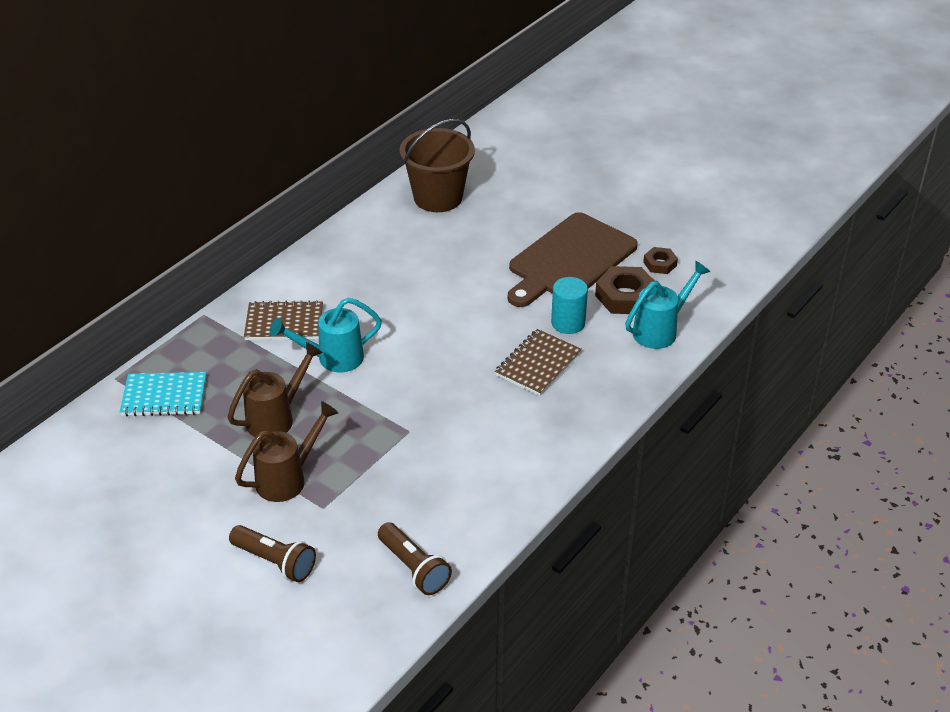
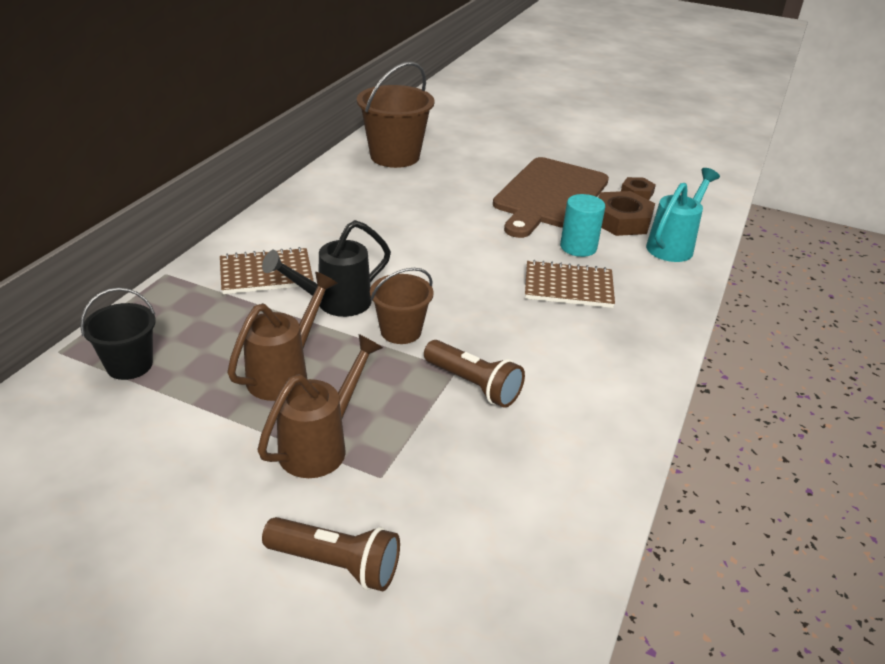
camera: 15 degrees left, 5 degrees down
(164, 396) = (129, 365): turquoise notebook -> black bucket
(332, 359) = (334, 303): turquoise watering can -> black watering can
(377, 391) = (401, 331): none -> brown bucket
(414, 568) = (536, 542): brown flashlight -> brown flashlight (473, 385)
(538, 364) = (568, 287): brown notebook -> brown notebook turned 75 degrees clockwise

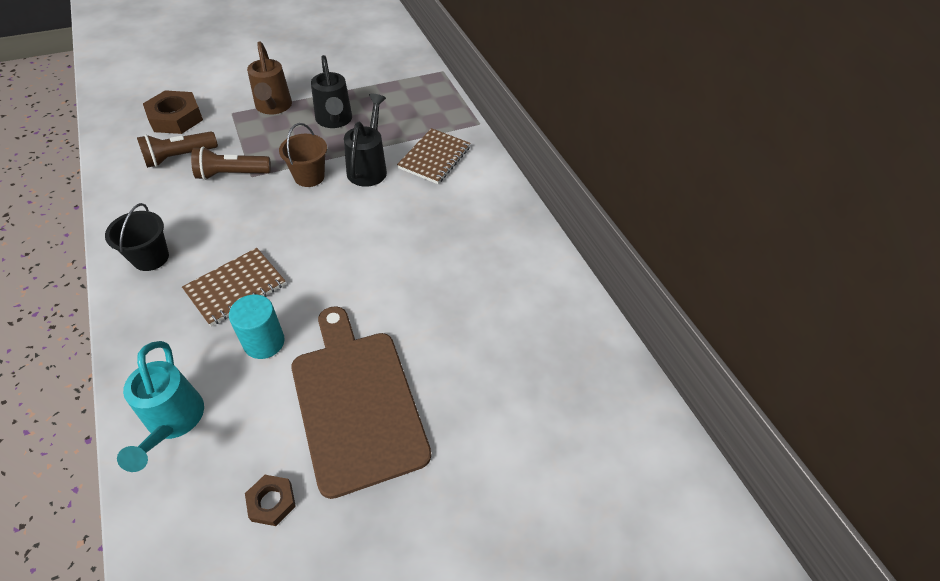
camera: 130 degrees right, 15 degrees up
(129, 365) = (405, 84): black bucket -> black bucket (150, 258)
(285, 373) = (334, 121): brown watering can -> black watering can
(336, 564) = (214, 82): brown flashlight -> brown flashlight (179, 157)
(395, 156) = (552, 335): brown bucket -> none
(621, 220) = (252, 422): brown nut -> brown nut (175, 118)

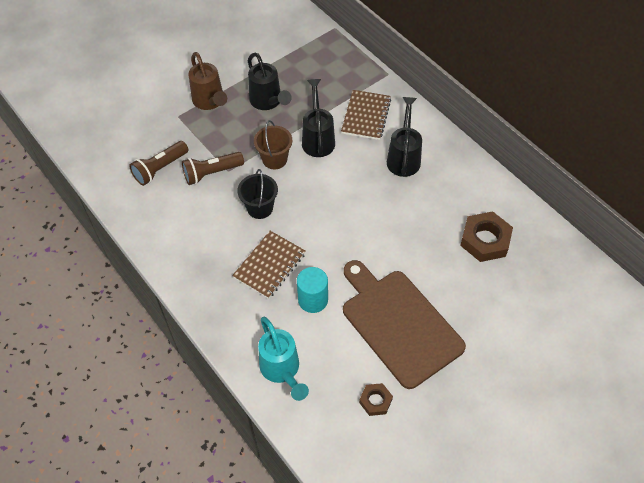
camera: 10 degrees left, 5 degrees up
(150, 258) = (192, 259): black bucket -> black bucket (260, 208)
(175, 118) = (134, 133): brown nut -> brown nut (485, 240)
(458, 208) = (404, 157): none -> black watering can

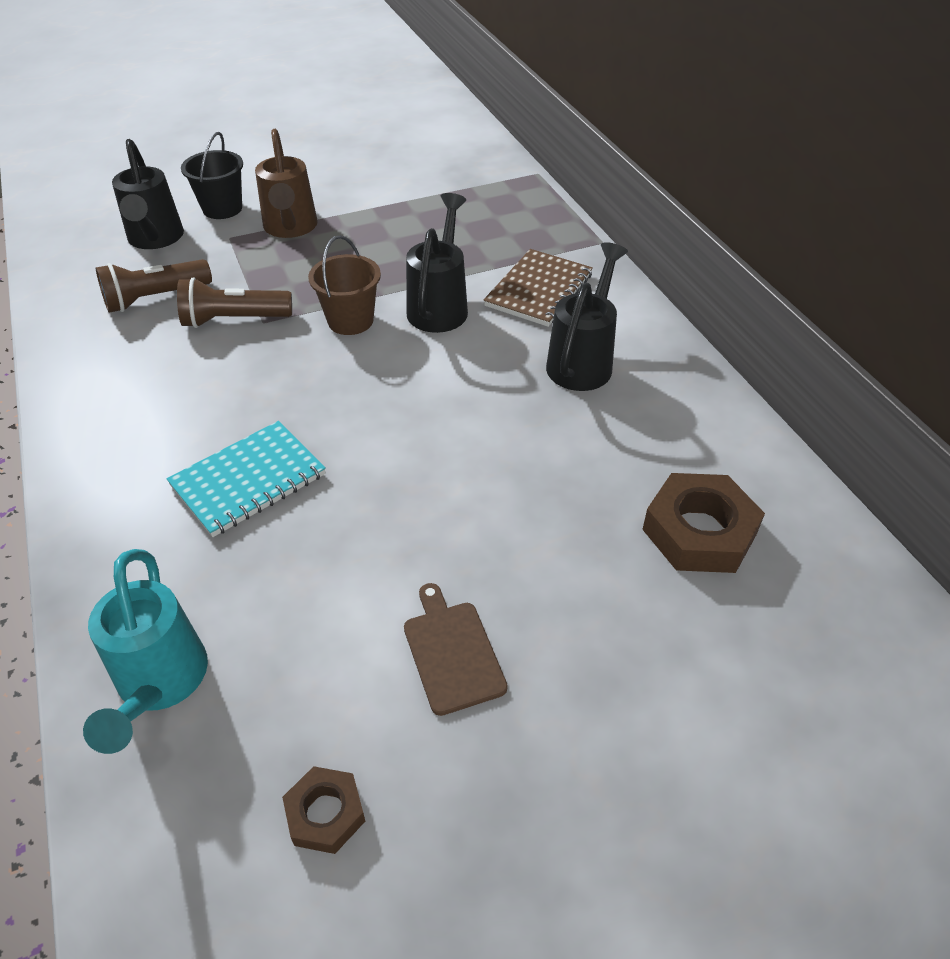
camera: 15 degrees right, 10 degrees down
(260, 208) = (284, 385): black bucket -> black bucket (222, 208)
(268, 102) = (382, 244): black watering can -> black watering can (155, 240)
(269, 265) = (248, 480): brown notebook -> turquoise notebook
(313, 300) = (297, 561): turquoise cylinder -> none
(398, 324) = (452, 652): brown cutting board -> brown cutting board, size x0.44

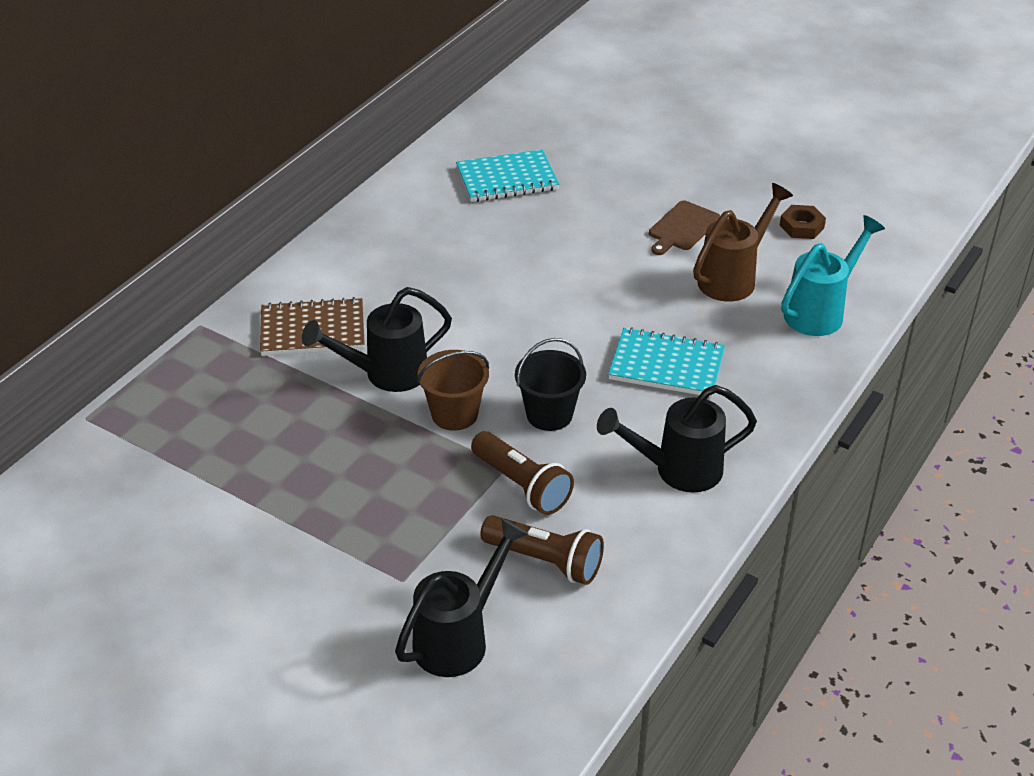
camera: 125 degrees left, 5 degrees down
(222, 208) = (354, 626): black bucket -> black bucket (549, 414)
(290, 229) = (348, 542): brown watering can -> brown watering can (733, 278)
(583, 360) = (387, 274): black watering can -> black watering can (677, 470)
(699, 531) = (507, 179): brown nut -> turquoise notebook

